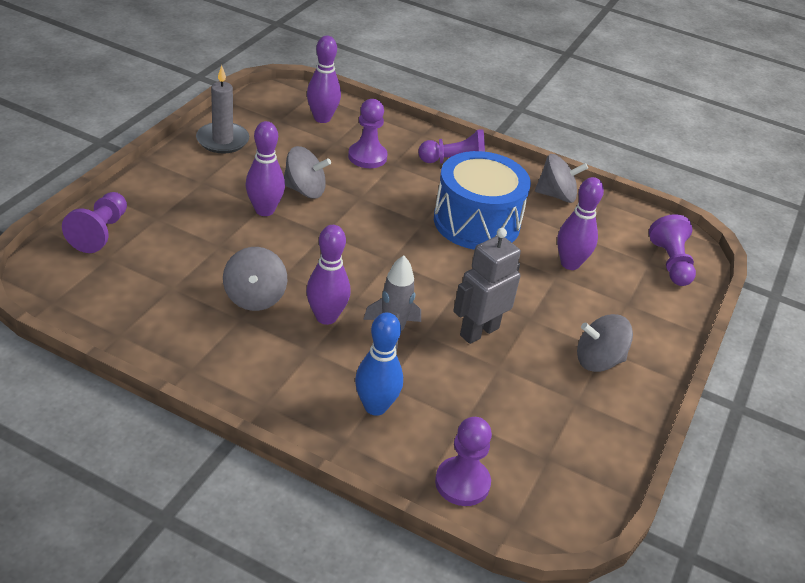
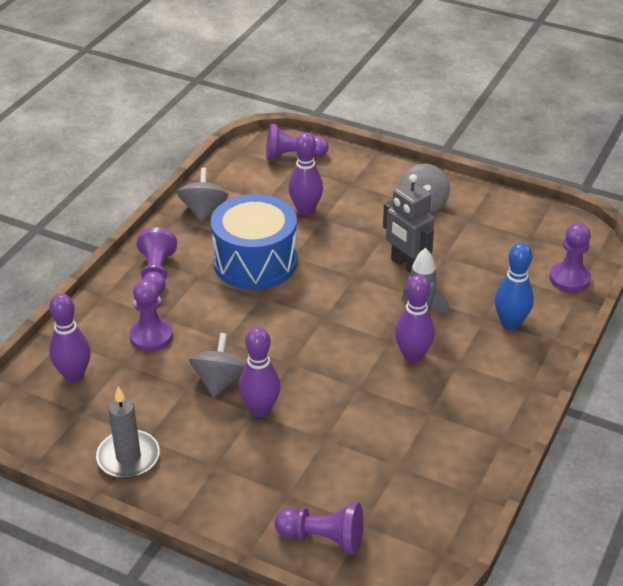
camera: 85 degrees left, 0 degrees up
(255, 297) = (398, 405): grey spinning top -> none

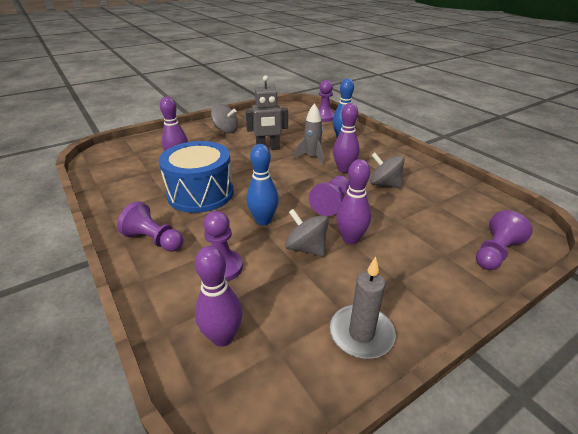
camera: 60 degrees left, 5 degrees down
(203, 210) = (119, 196): grey spinning top -> grey spinning top (384, 184)
(243, 331) = (263, 220): none -> blue bowling pin
(293, 156) = (124, 150): purple pawn -> purple pawn (331, 203)

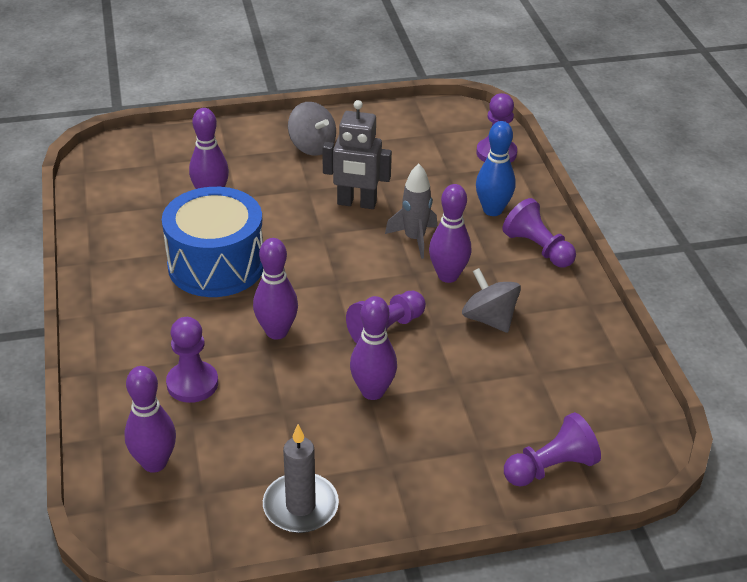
camera: 20 degrees right, 5 degrees up
(154, 240) = (129, 323): purple pawn -> purple pawn (538, 248)
(263, 220) = (276, 332): blue bowling pin -> purple bowling pin
(306, 248) = (307, 388): grey spinning top -> none

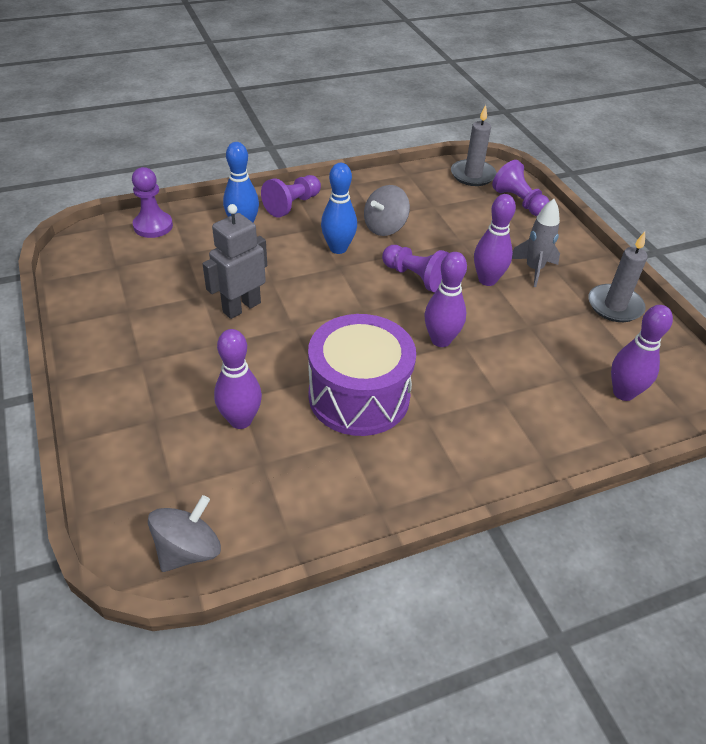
camera: 100 degrees left, 5 degrees up
(192, 383) = (526, 385): purple pawn -> none
(216, 265) = (359, 396): blue drum -> purple drum
(312, 146) = (137, 349): grey spinning top -> grey spinning top (188, 550)
(356, 203) = (241, 307): grey robot -> grey robot turned 135 degrees counterclockwise
(414, 239) = (291, 268): grey rocket -> grey rocket (534, 269)
(448, 276) = (338, 248): purple bowling pin -> blue bowling pin
(623, 430) = (472, 175): none -> grey candle

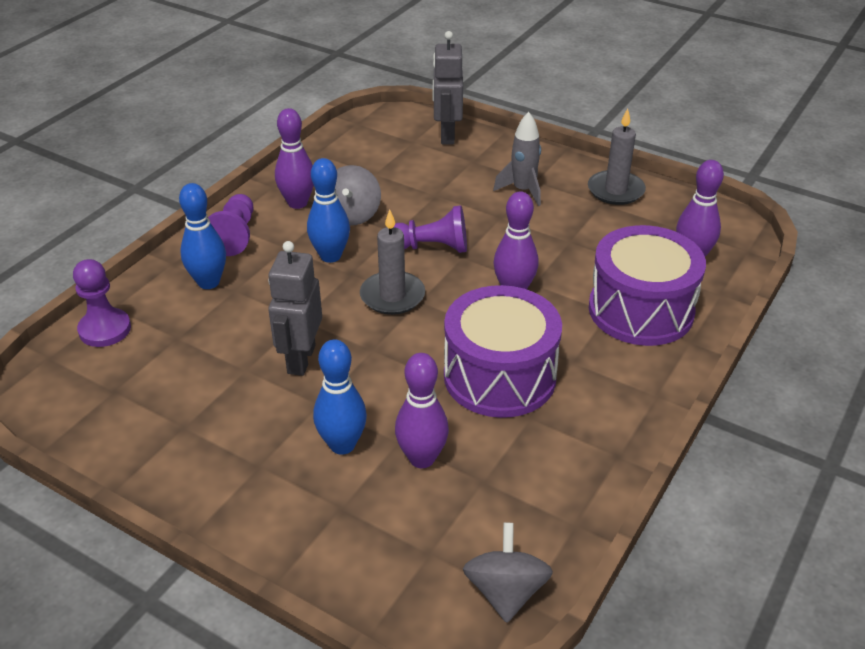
camera: 35 degrees left, 5 degrees down
(202, 379) = (342, 445): none -> blue bowling pin
(472, 175) = (379, 128): grey candle -> grey candle (392, 296)
(487, 280) = (495, 219): purple bowling pin -> purple bowling pin (297, 203)
(519, 202) = (447, 135): purple pawn -> grey robot
(528, 410) = (640, 310): none -> purple drum

